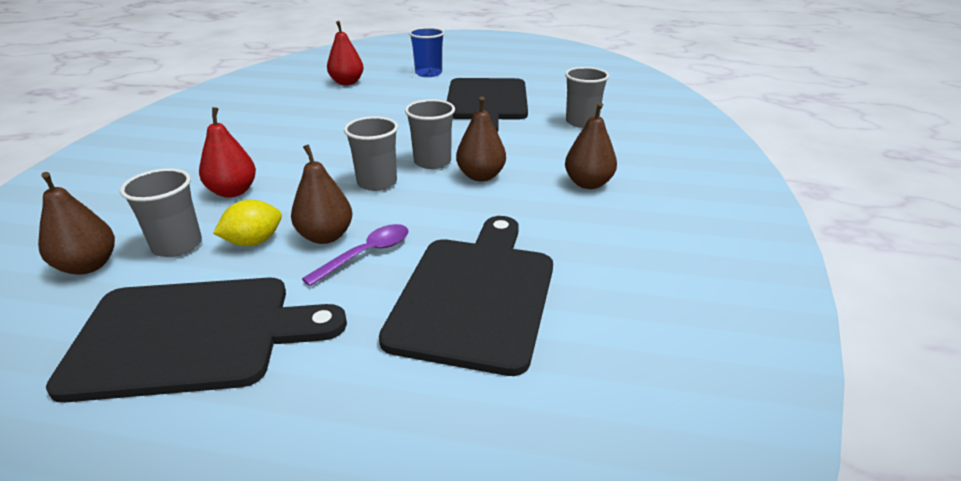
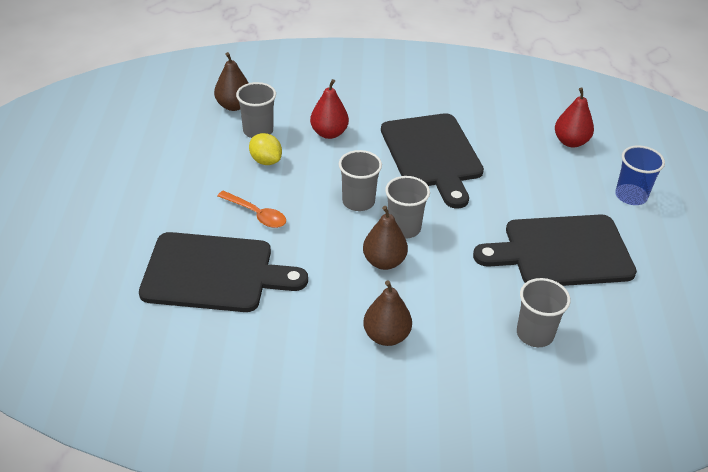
camera: 80 degrees right, 10 degrees up
(192, 335) = (174, 164): black cutting board -> black cutting board (432, 154)
(325, 236) = (276, 191): brown pear -> none
(366, 254) = (256, 214): purple spoon -> orange spoon

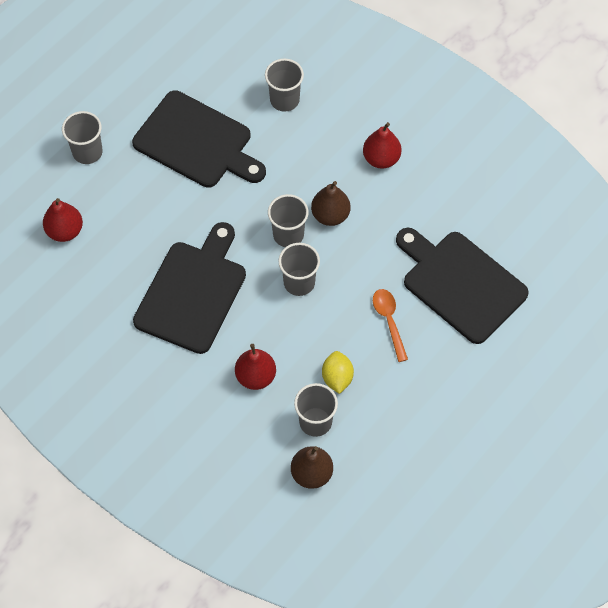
camera: 140 degrees left, 20 degrees up
(386, 336) = (381, 159): brown pear -> red pear
(631, 196) = (87, 152): blue cup -> grey cup

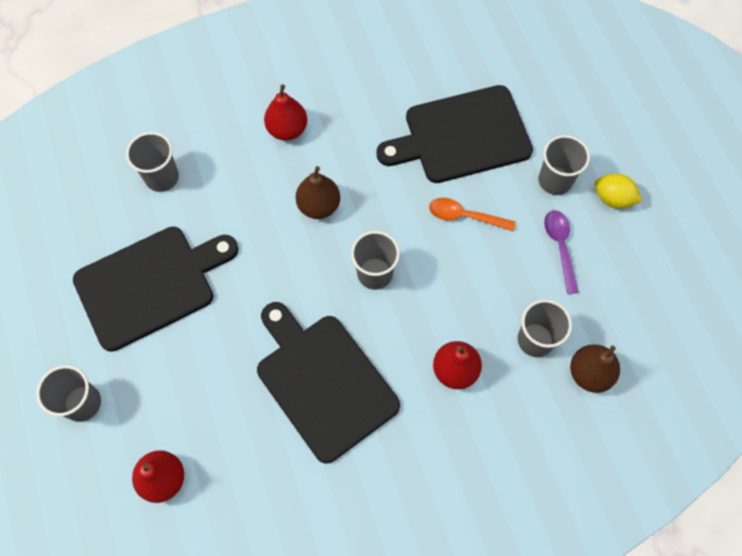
camera: 60 degrees left, 5 degrees up
(288, 234) = (315, 255): grey cup -> grey cup (555, 180)
(337, 378) = (499, 294): yellow lemon -> yellow lemon (612, 198)
(407, 404) = (560, 247): none -> purple spoon

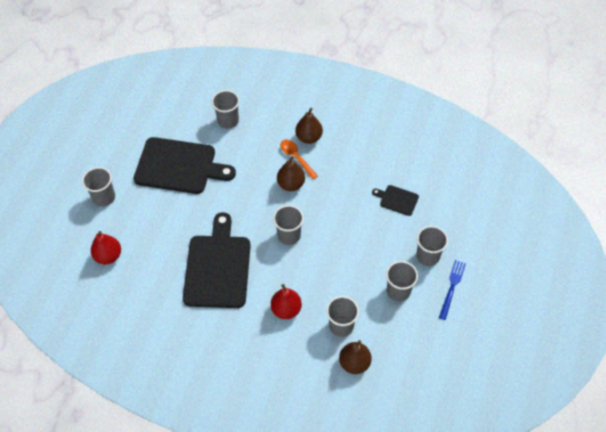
camera: 40 degrees right, 10 degrees down
(287, 129) = (309, 137): red pear -> brown pear
(461, 136) = (397, 200): black cutting board -> black cutting board, size x0.45
(465, 216) = (361, 240): orange spoon -> orange spoon (296, 158)
(560, 247) = (398, 291): purple spoon -> grey cup
(612, 198) = (452, 287): yellow lemon -> blue fork

